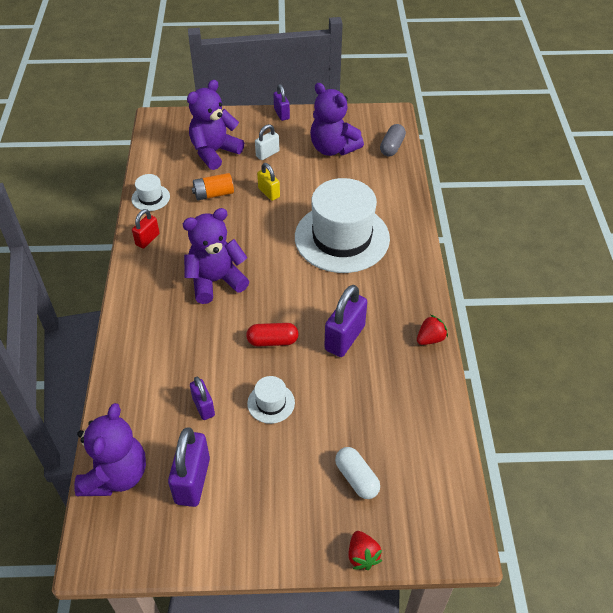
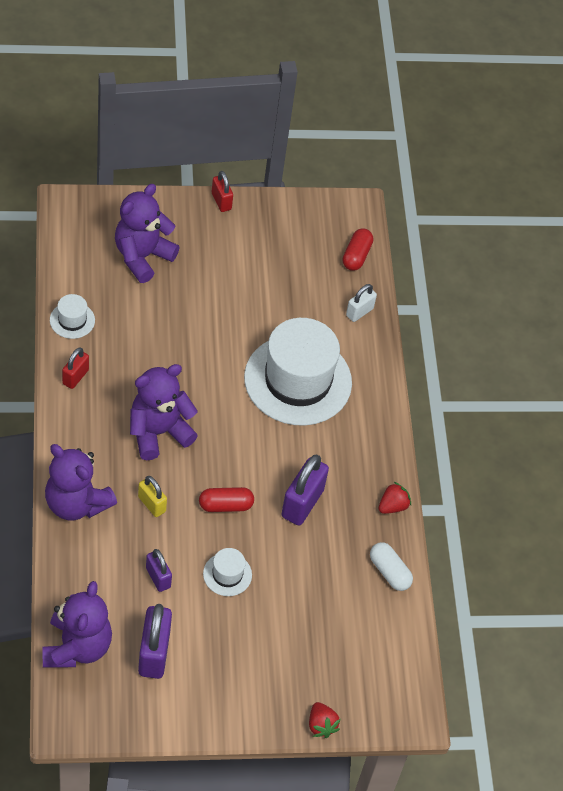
camera: 10 degrees left, 5 degrees up
(213, 194) = (146, 317): orange battery -> none
(267, 154) = (207, 261): white padlock -> white padlock (359, 312)
(269, 193) = (211, 317): yellow padlock -> yellow padlock (151, 504)
(281, 114) = (221, 201): purple padlock -> red padlock
(333, 148) = (285, 255): purple teddy bear -> purple teddy bear (76, 503)
(356, 478) = (315, 652): white capsule -> white capsule (389, 572)
(392, 147) = (356, 256): grey capsule -> red capsule

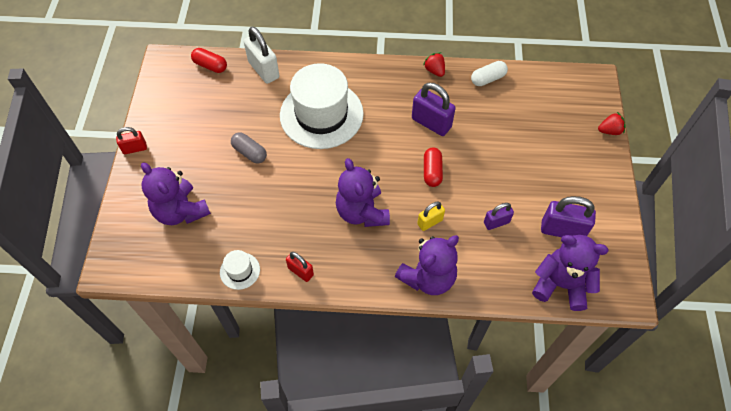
camera: 75 degrees left, 5 degrees up
(227, 574) = (492, 176): white hat -> none
(230, 311) = (250, 152): none -> grey capsule
(359, 312) = (263, 70): white padlock -> white padlock, size x1.70

